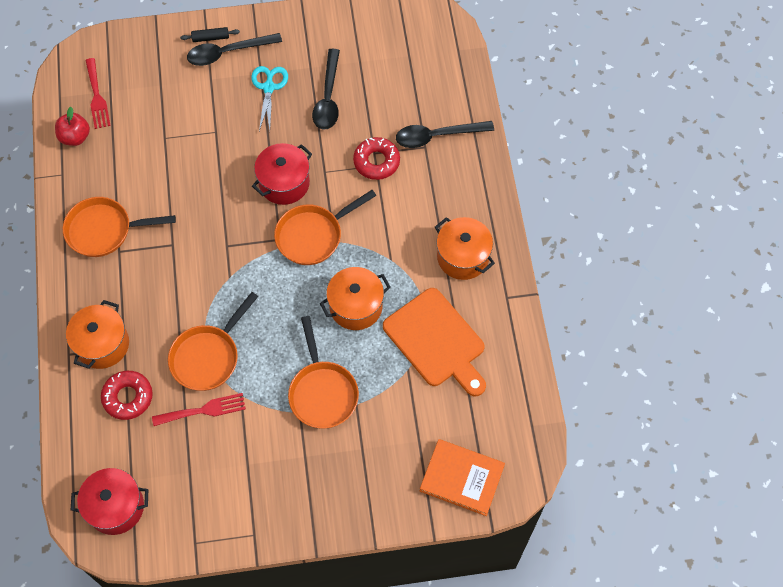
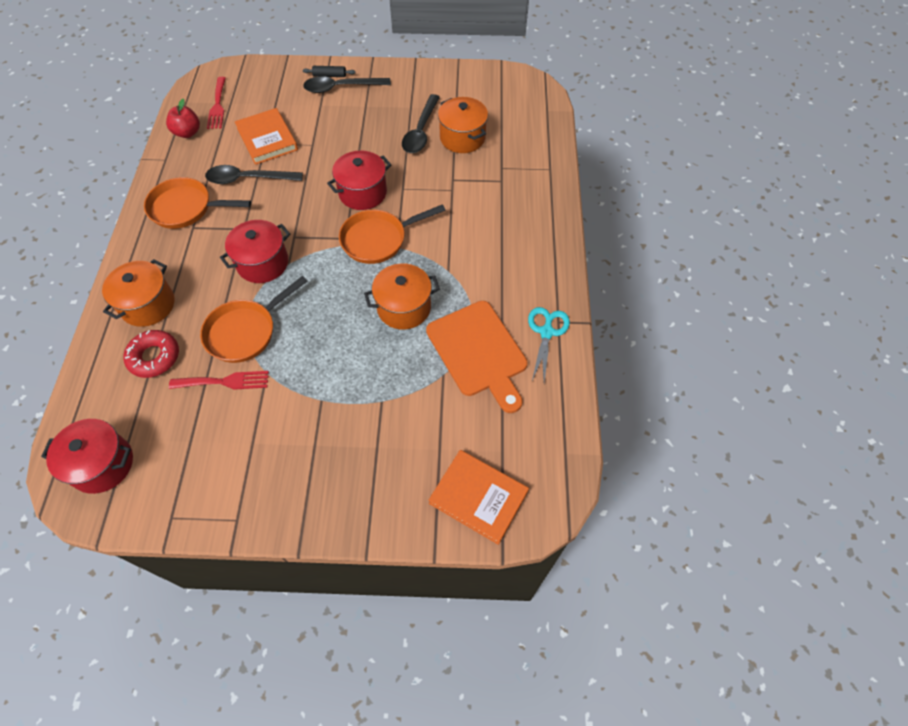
camera: 10 degrees right, 5 degrees down
(165, 132) = (267, 139): none -> orange book
(203, 280) = (263, 263): none -> red pot
(269, 87) = (369, 117): turquoise scissors -> turquoise scissors (546, 332)
(322, 392) = (350, 383): orange pan -> none
(376, 161) = (453, 187): red donut -> none
(437, 136) = (515, 174): black spoon -> black spoon (248, 179)
(462, 257) = (520, 278): orange pot -> orange pot (462, 138)

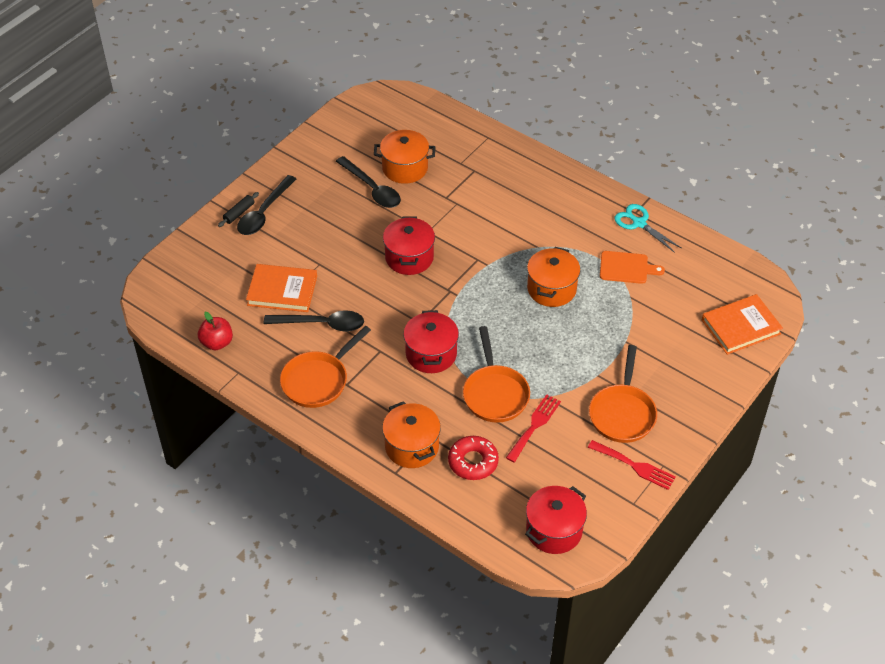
camera: 55 degrees left, 10 degrees down
(217, 106) = (200, 307): red fork -> red fork (635, 466)
(248, 179) = (321, 324): black spoon -> black spoon turned 120 degrees counterclockwise
(378, 239) = (469, 272): orange pan -> orange pan (622, 413)
(478, 352) = (626, 268): orange cutting board -> orange cutting board, size x0.59

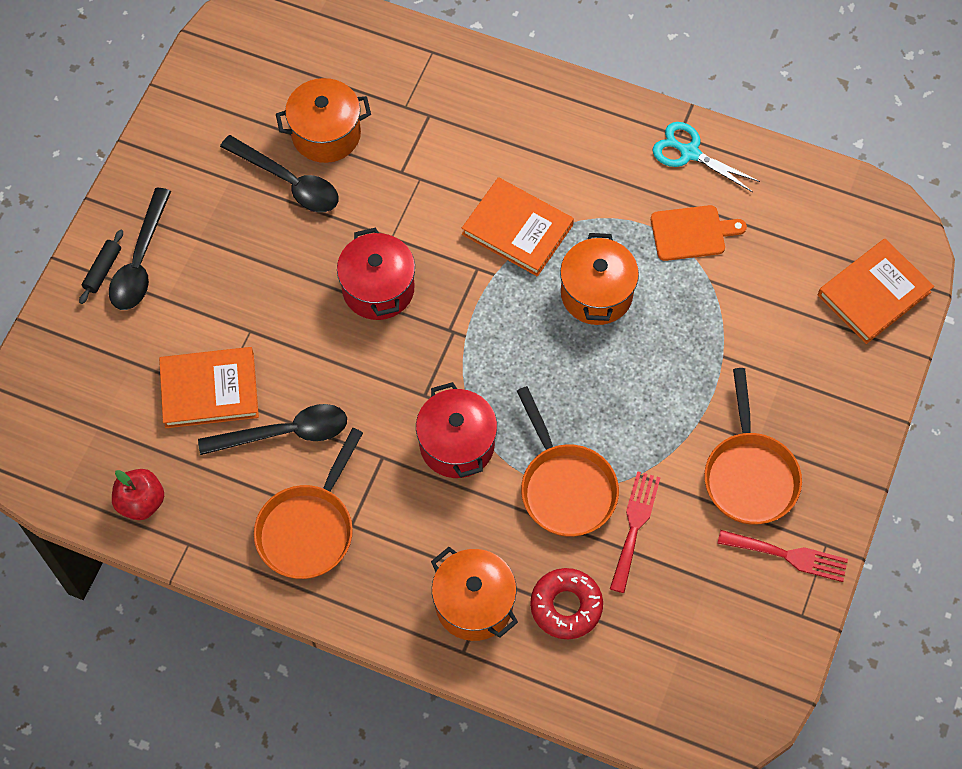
camera: 15 degrees left, 15 degrees up
(511, 243) = (517, 229): none -> orange book
(554, 530) = (707, 686): red pot -> none

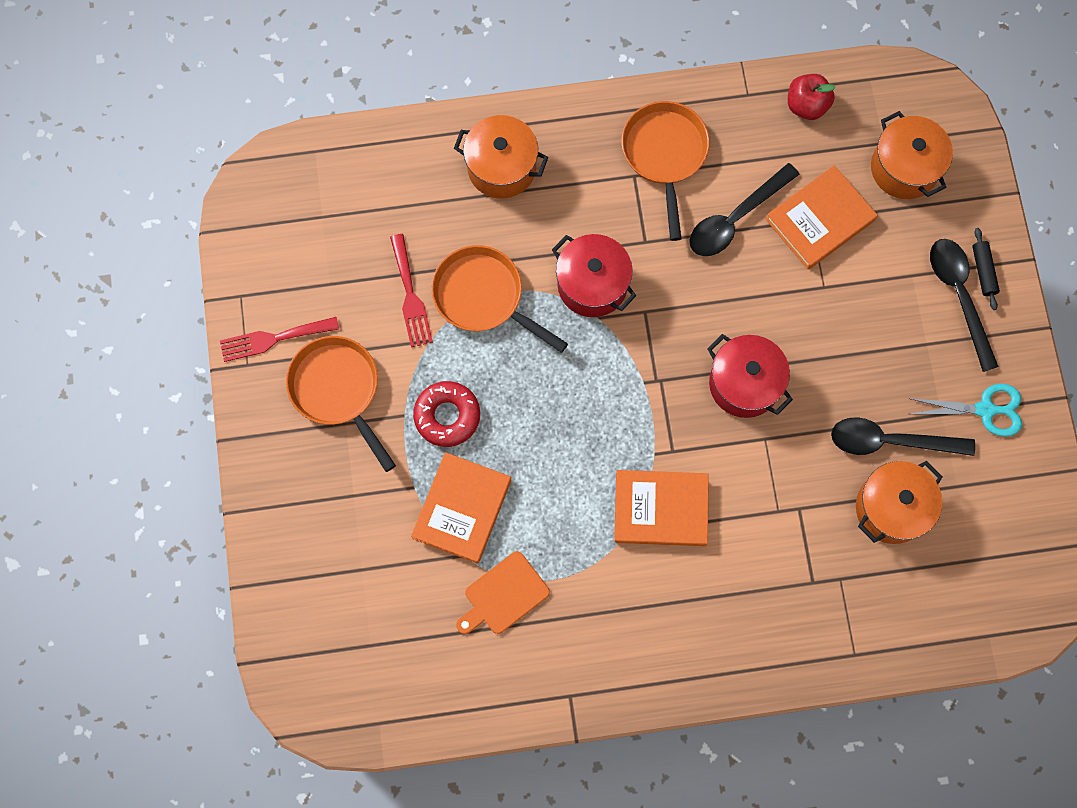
camera: 150 degrees right, 10 degrees up
(566, 606) = (430, 204): red donut -> red donut (447, 416)
(596, 294) = (555, 485): orange pot -> orange pot (904, 168)
(689, 153) = (550, 681): turquoise scissors -> turquoise scissors (985, 410)
(873, 293) = (309, 625): orange book -> orange book (462, 509)

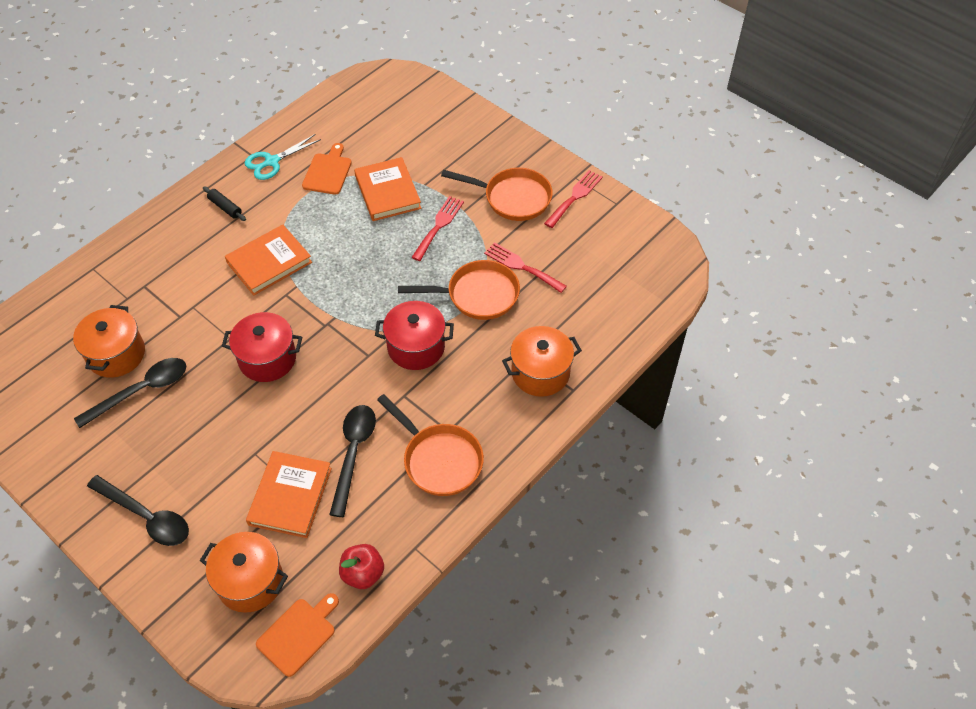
camera: 140 degrees right, 20 degrees down
(447, 416) = (439, 226): red donut -> red fork
(892, 96) = (299, 634): none -> orange cutting board
(983, 271) = (137, 548): black rolling pin -> black rolling pin (225, 207)
(985, 410) = (82, 454): turquoise scissors -> turquoise scissors (272, 161)

